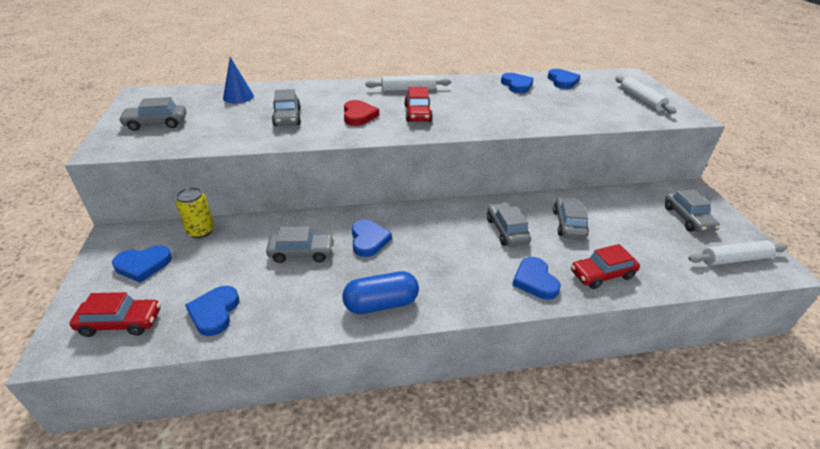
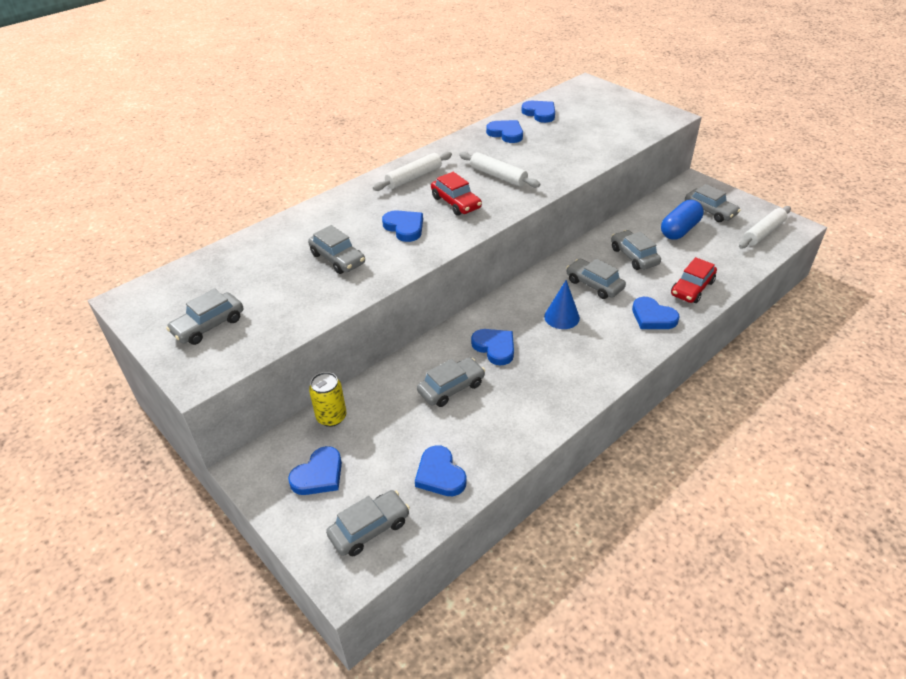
camera: 30 degrees left, 5 degrees up
(121, 322) = (369, 528): red car -> grey car
(238, 97) = (250, 257): blue cone -> blue cone (562, 317)
(358, 116) = (404, 227): red heart -> blue heart
(381, 304) = (563, 394): blue capsule -> blue capsule (679, 230)
(641, 100) = (621, 112): white rolling pin -> white rolling pin (498, 176)

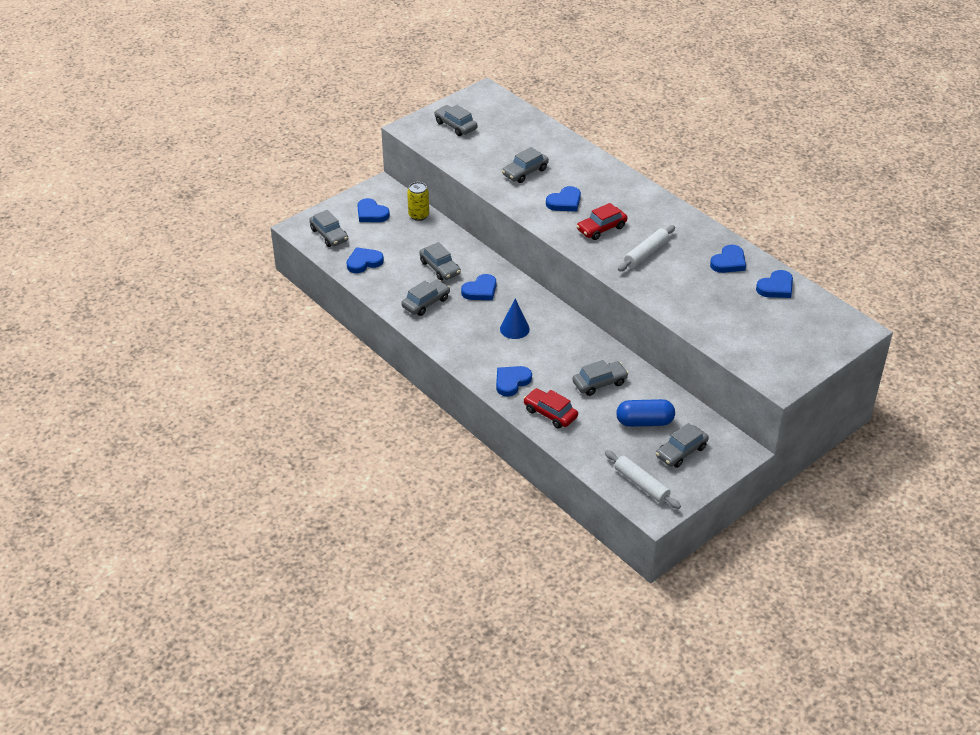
camera: 90 degrees right, 0 degrees up
(413, 177) = (642, 206): white rolling pin -> none
(594, 284) = (557, 352): grey car -> grey car (426, 303)
(679, 230) = (644, 422): blue capsule -> blue capsule turned 45 degrees counterclockwise

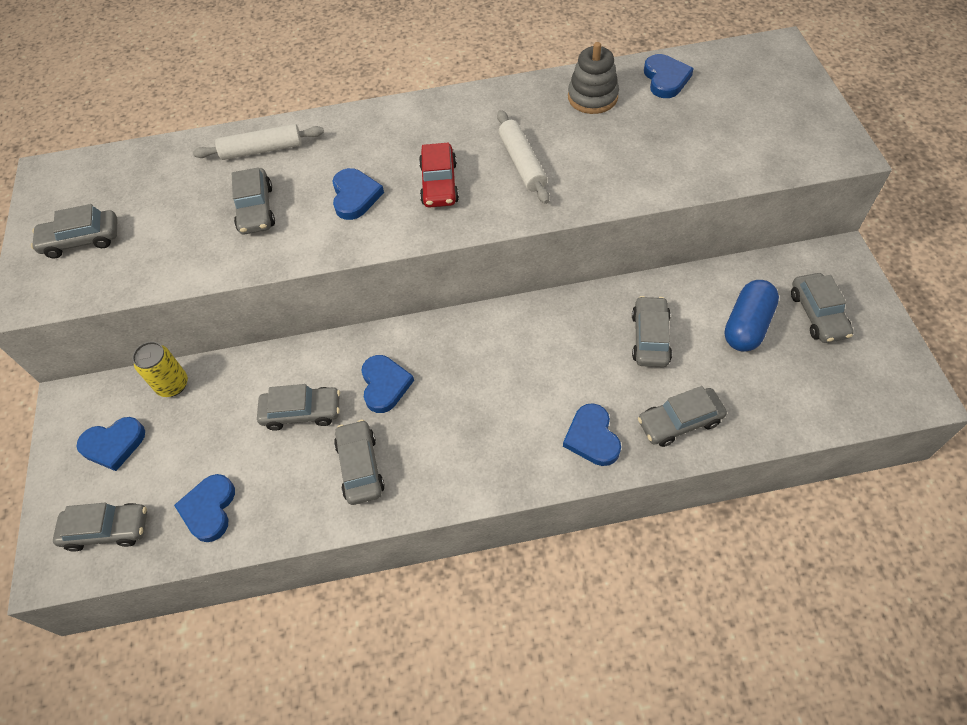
camera: 55 degrees left, 15 degrees up
(514, 329) = (488, 382): blue cone -> none
(550, 413) = (679, 422): red car -> grey car
(641, 484) = (861, 384): white rolling pin -> white rolling pin (262, 150)
(728, 262) = (592, 97): blue heart -> grey stacking toy

